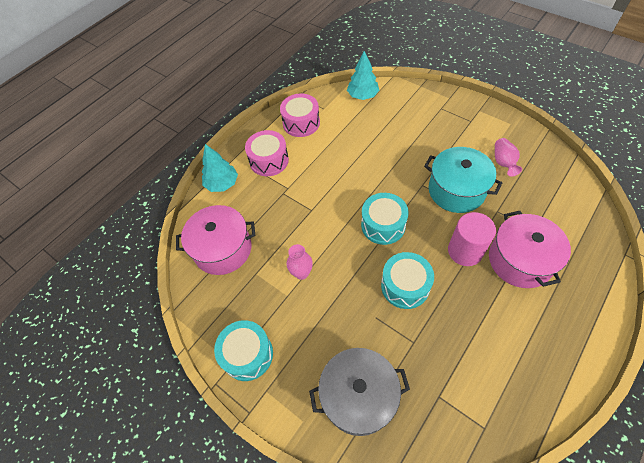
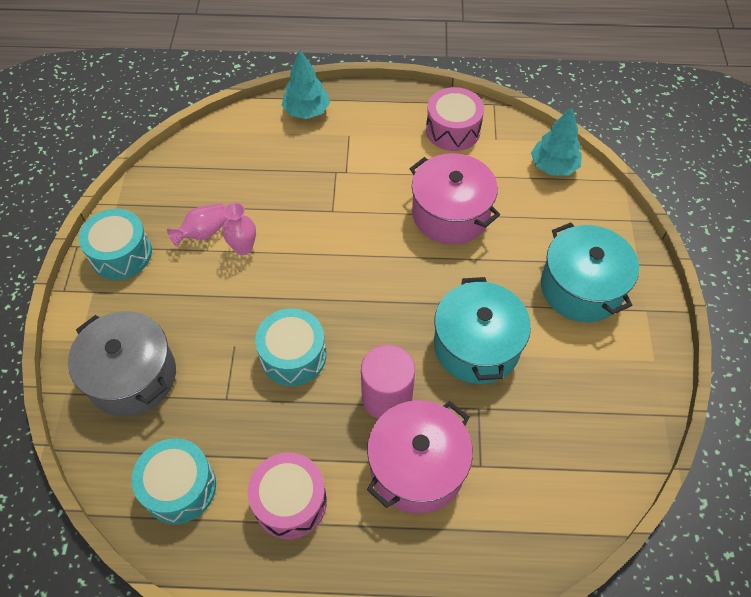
camera: 50 degrees right, 0 degrees up
(223, 249) = (225, 162): pink pot -> pink pot (450, 214)
(269, 160) = (371, 133): pink drum -> pink drum (290, 501)
(383, 225) = (362, 292): turquoise drum -> turquoise drum (179, 487)
(448, 127) = (581, 288): none -> turquoise pot
(503, 162) = (571, 381): pink vase -> pink vase (204, 232)

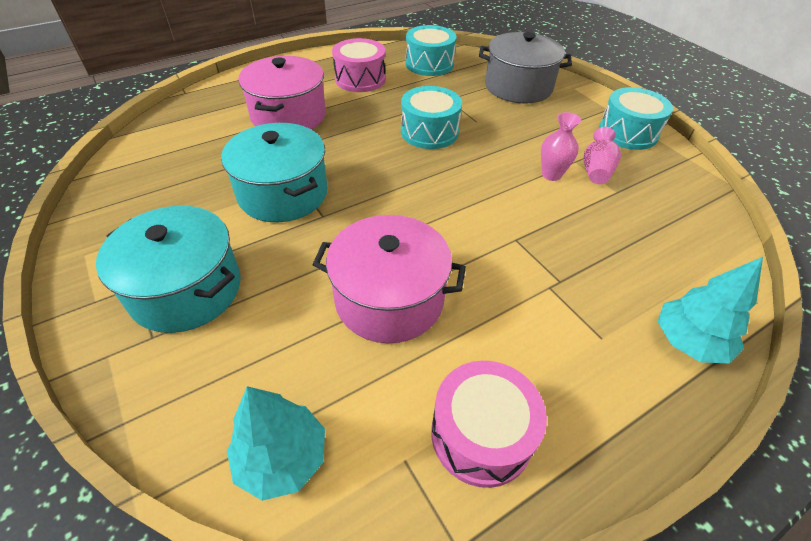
camera: 145 degrees right, 10 degrees down
(387, 397) = (337, 137): pink cylinder -> none

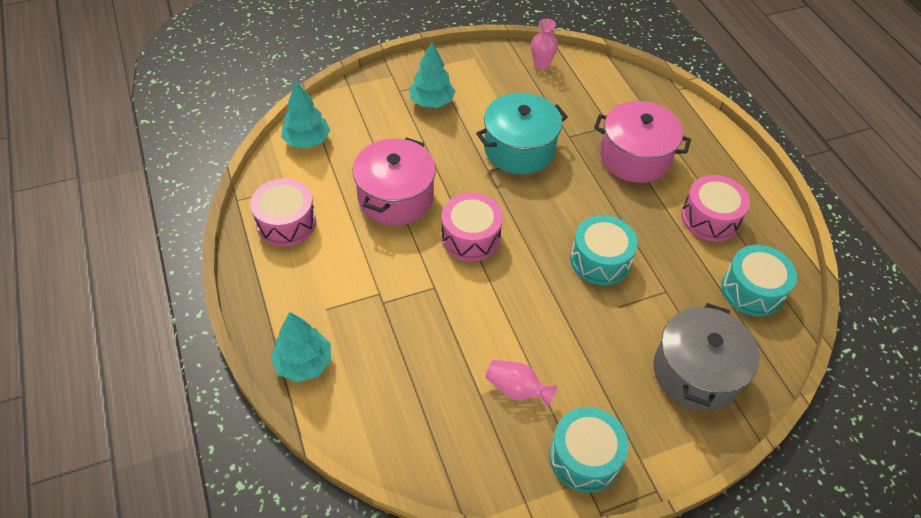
camera: 100 degrees right, 5 degrees up
(186, 289) = (432, 102): turquoise pot -> turquoise tree
(433, 219) = (470, 237): none -> pink drum
(551, 175) = (515, 345): pink vase -> pink vase (541, 64)

